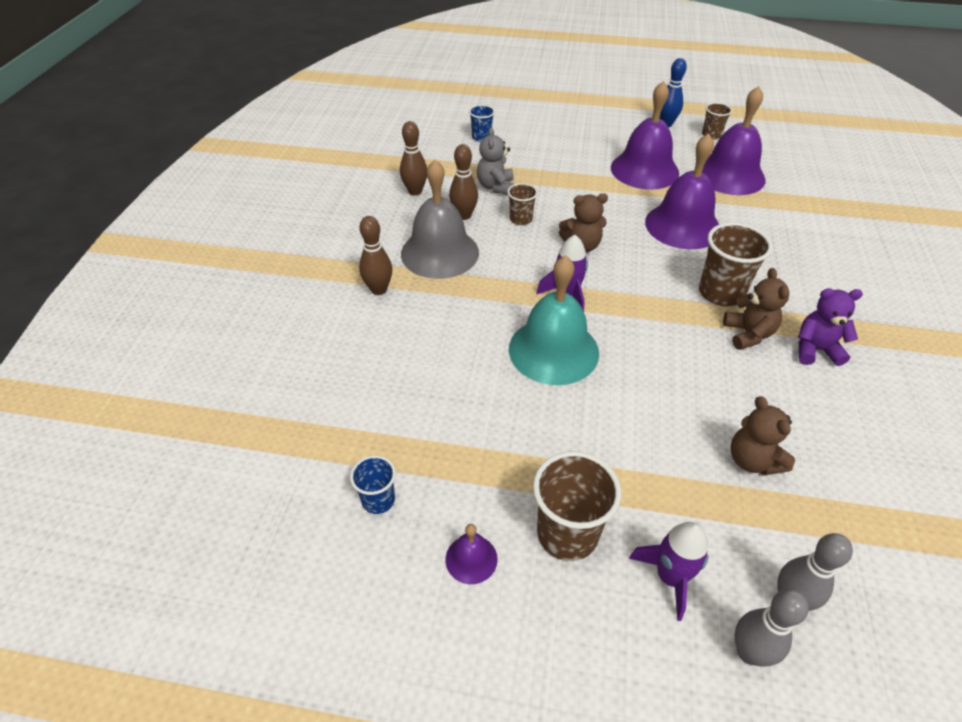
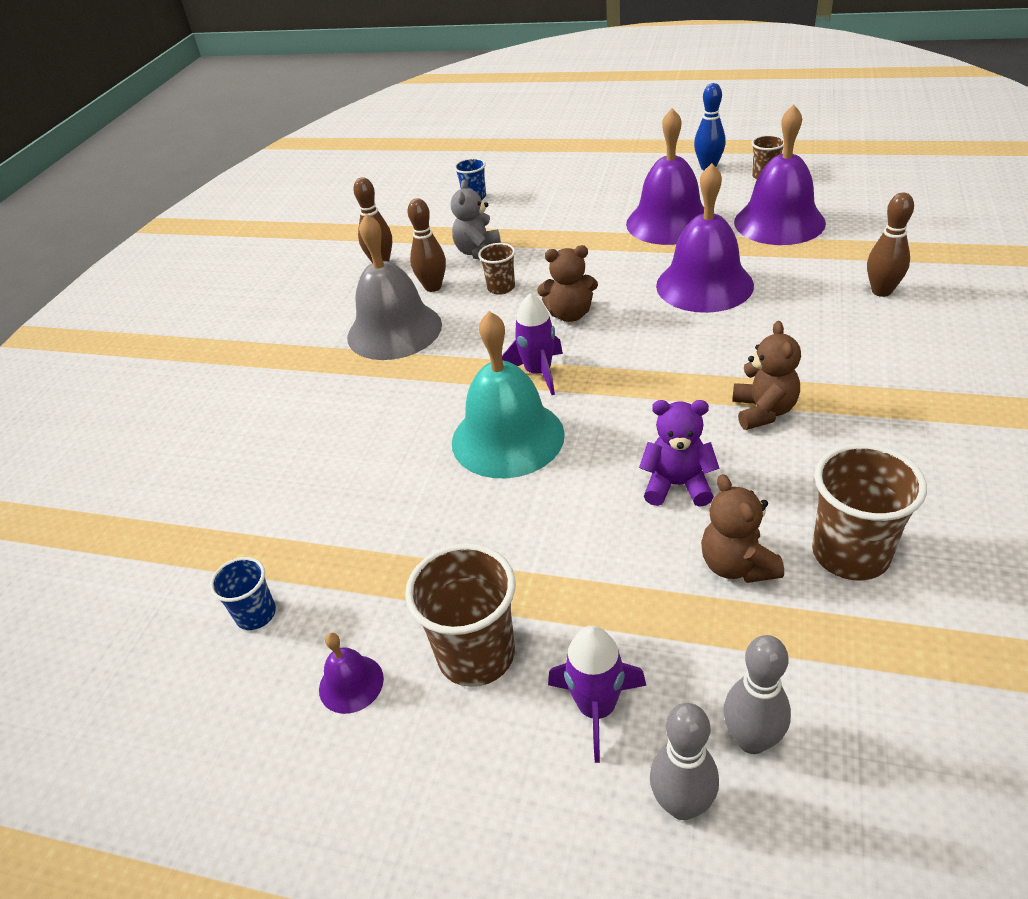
camera: 10 degrees right, 5 degrees down
(379, 289) = (313, 375): brown bowling pin -> brown bowling pin (881, 291)
(721, 293) = (737, 363): brown cup -> brown cup (850, 554)
(815, 350) = (851, 428): purple teddy bear -> purple teddy bear (677, 485)

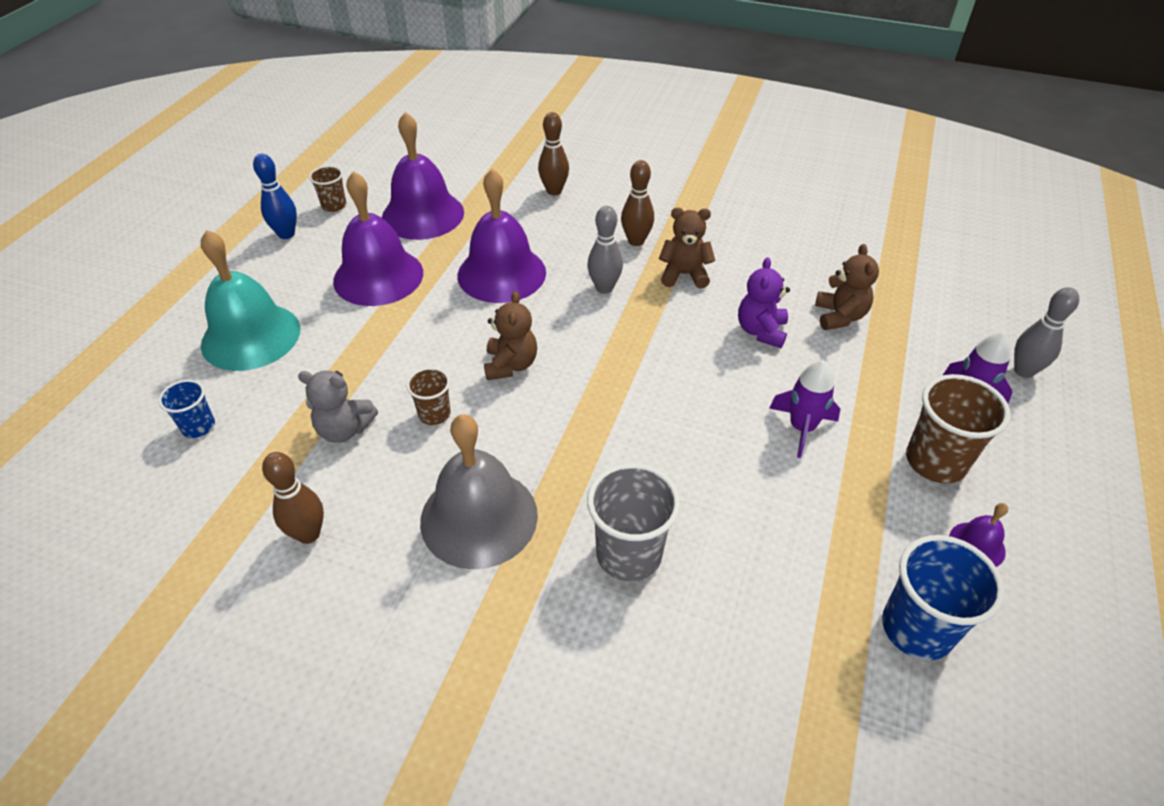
camera: 90 degrees left, 5 degrees up
(256, 614) = (917, 628): blue cup -> blue cup, size x1.77
(355, 413) = (629, 554): none -> grey cup
(433, 287) = (400, 477): brown bowling pin -> brown bowling pin (636, 241)
(507, 438) = (691, 426): turquoise bell -> turquoise bell (251, 336)
(538, 373) = (599, 397): purple rocket -> purple rocket (801, 428)
(737, 565) = (839, 316): brown teddy bear -> brown teddy bear turned 75 degrees counterclockwise
(751, 740) = (974, 335): grey bowling pin -> grey bowling pin (604, 288)
(850, 554) = (828, 268): brown cup -> none

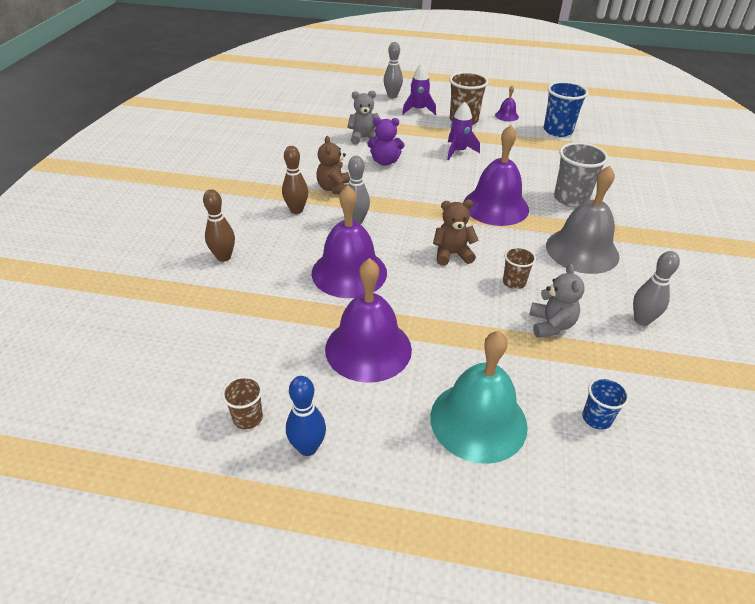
camera: 100 degrees left, 5 degrees down
(308, 534) = (642, 320): brown bowling pin -> grey bowling pin
(423, 214) = (264, 337): purple bell -> purple bell (495, 206)
(839, 316) = (364, 138): brown teddy bear -> grey teddy bear

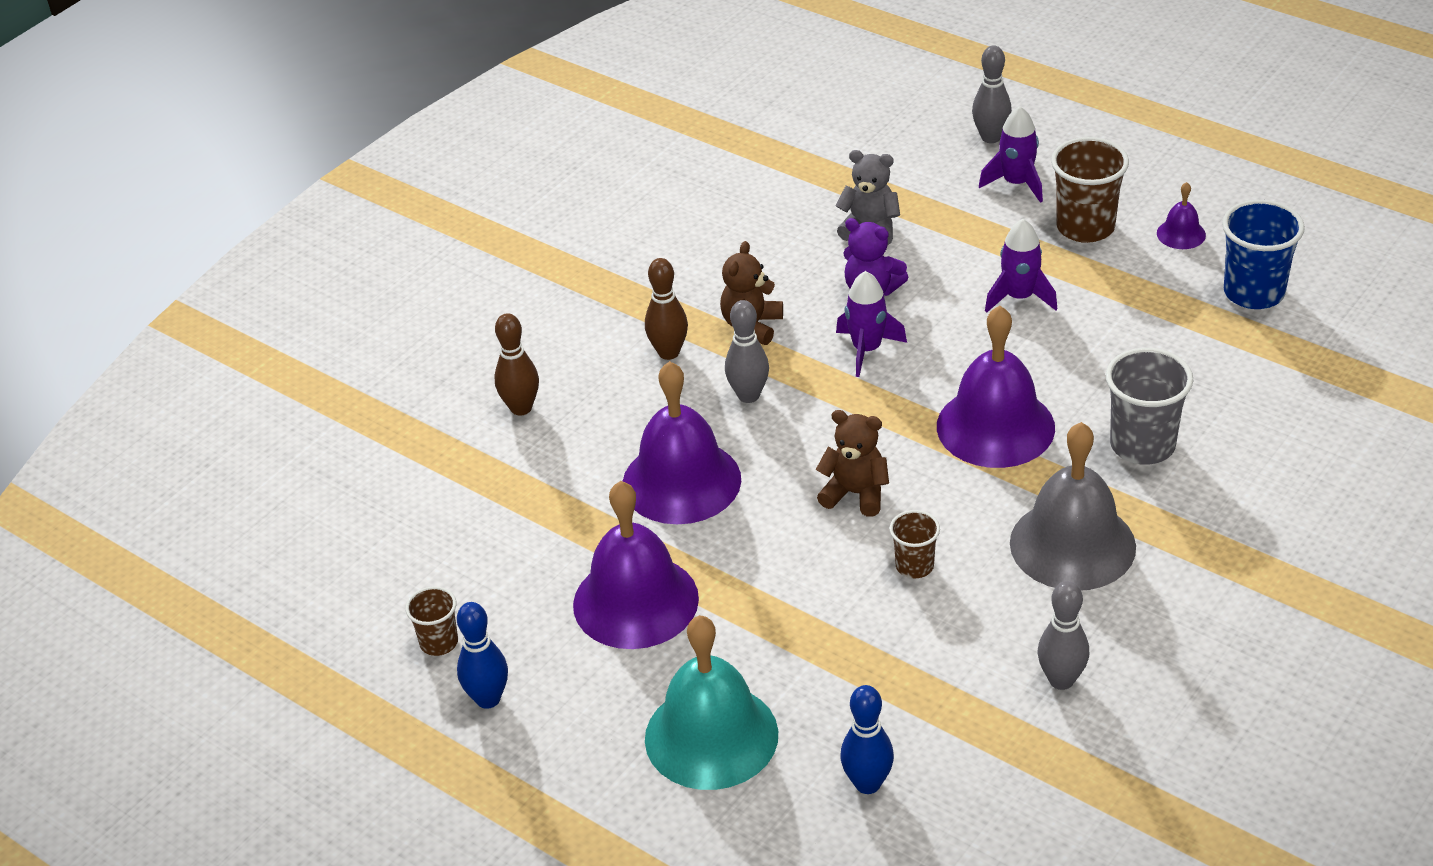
camera: 30 degrees right, 0 degrees up
(403, 187) = (867, 350): none -> purple rocket
(551, 325) = (915, 646): grey teddy bear -> none
(596, 418) = (867, 784): blue cup -> blue bowling pin

